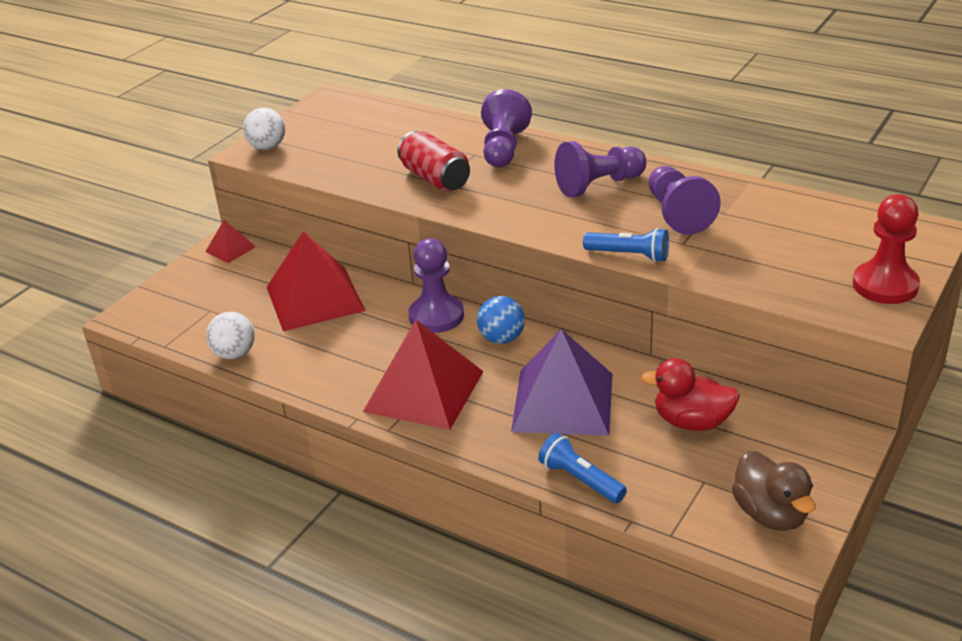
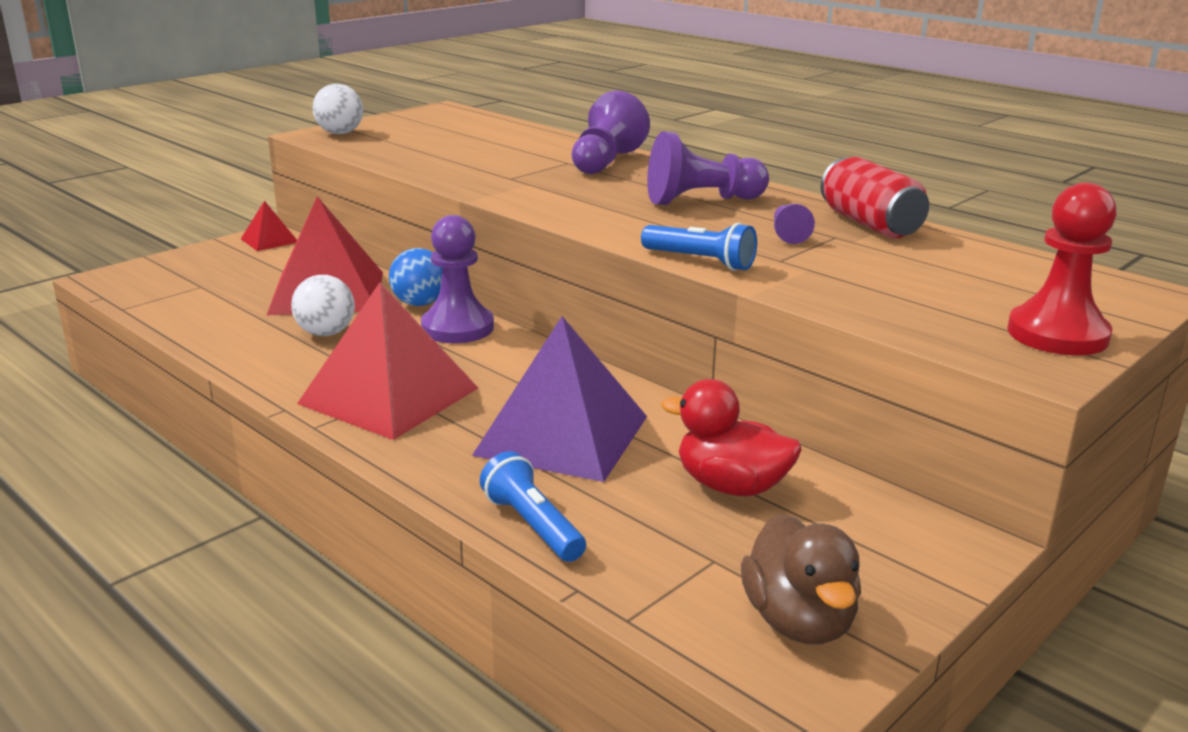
camera: 10 degrees right, 10 degrees down
(234, 354) = (193, 327): white ball -> white ball (326, 333)
(435, 178) = (506, 174): red can -> red can (870, 224)
(502, 339) = (524, 360): blue ball -> blue ball (419, 303)
(677, 214) = (788, 235): purple pawn -> purple pawn, size x0.50

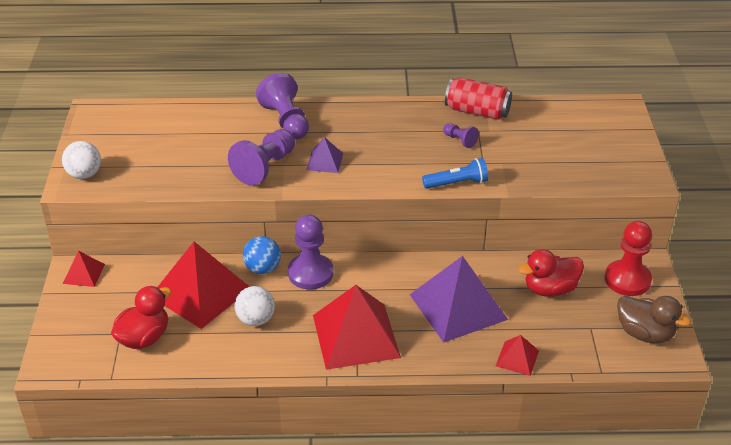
camera: 45 degrees left, 15 degrees up
(210, 297) = (144, 338): none -> red duck
(532, 525) = (517, 358): blue flashlight -> red pyramid
(577, 195) = (325, 161): none -> purple pyramid
(701, 201) = (385, 133): purple pawn -> purple pawn (265, 167)
(1057, 334) = (629, 155): red pawn -> red pawn (627, 280)

